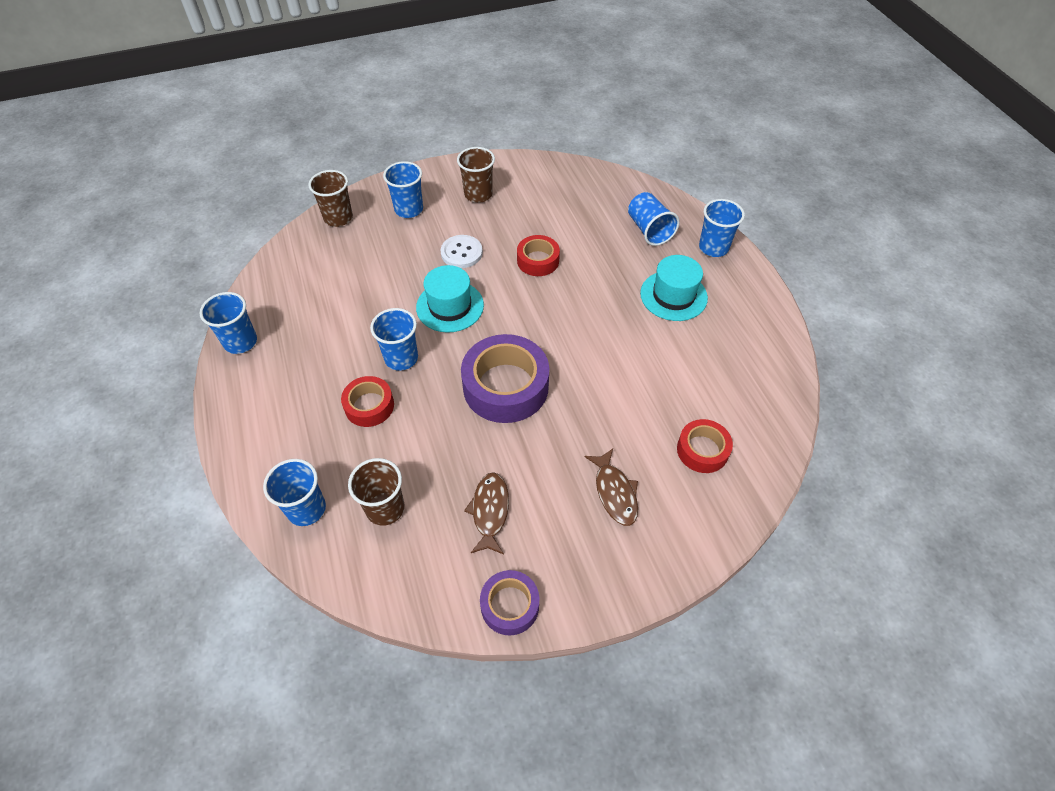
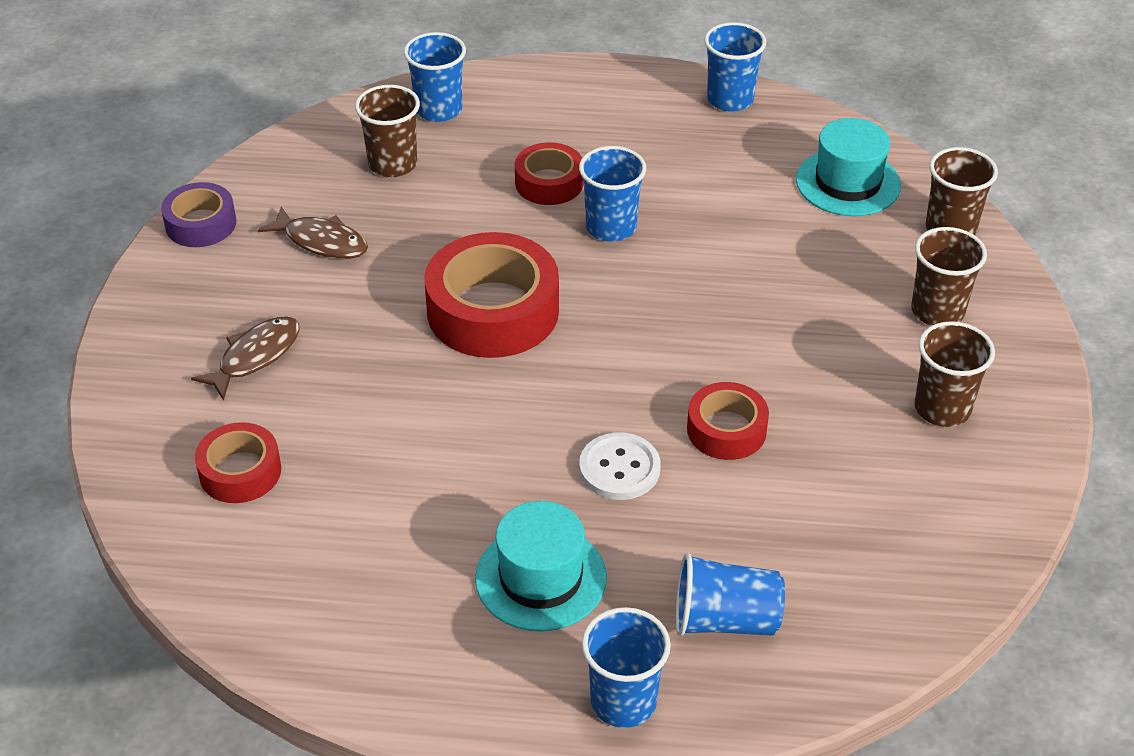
camera: 115 degrees right, 10 degrees down
(409, 209) = (937, 311): blue cup -> brown cup
(450, 306) = (681, 298): turquoise hat -> turquoise hat (848, 183)
(461, 253) = (795, 344): white button -> white button (619, 468)
(505, 386) = (493, 311): purple tape -> red tape
(614, 492) = (255, 356): brown fish -> brown fish turned 120 degrees clockwise

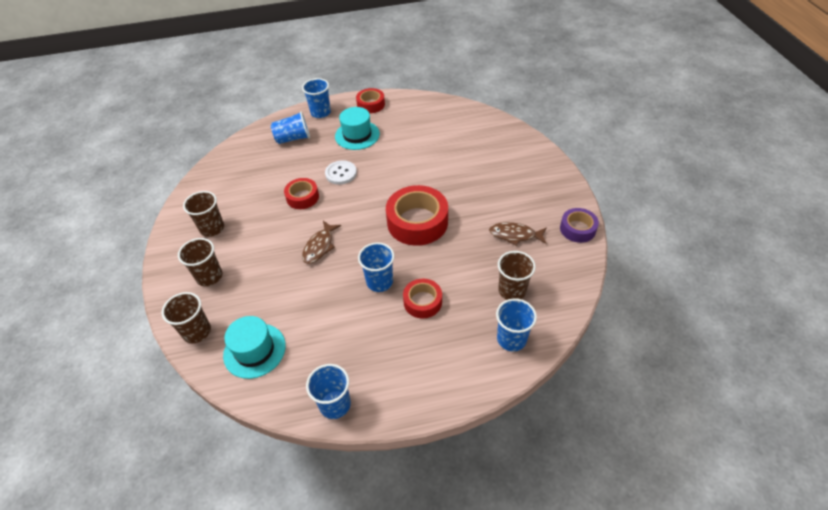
camera: 165 degrees right, 5 degrees up
(240, 472) = (477, 139): red tape -> red tape (371, 104)
(255, 356) = (503, 178): brown fish -> brown fish (319, 246)

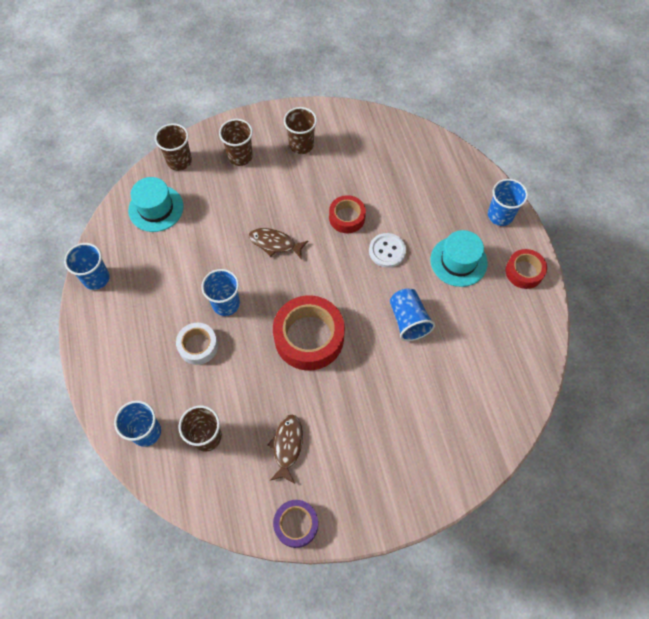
camera: 85 degrees right, 15 degrees up
(293, 138) = (446, 193): blue cup -> blue cup (408, 320)
(422, 302) = (198, 346): red tape -> white tape

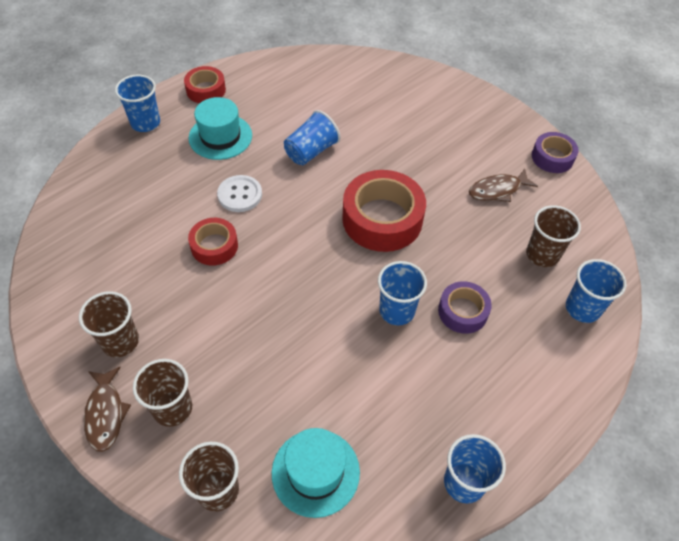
camera: 120 degrees left, 10 degrees down
(198, 346) = (463, 311): white tape -> purple tape
(275, 243) = (289, 300): brown fish -> brown fish (105, 413)

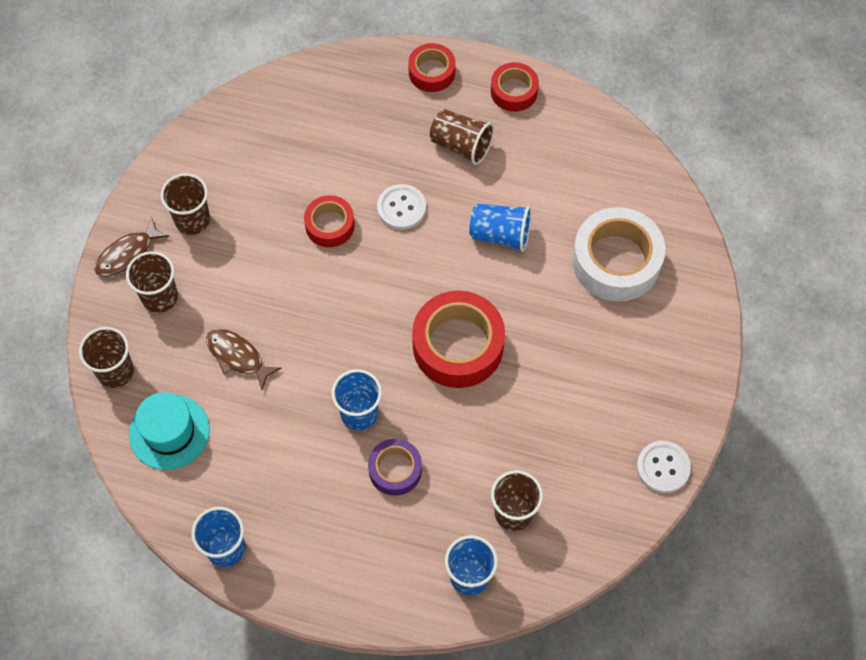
camera: 60 degrees right, 10 degrees up
(145, 123) = (431, 72): blue cup -> red tape
(220, 137) = (461, 145): turquoise hat -> brown cup
(381, 105) = (616, 261): none -> white tape
(497, 190) = (573, 433): brown fish -> brown fish (238, 357)
(552, 157) = (663, 467): purple tape -> white button

